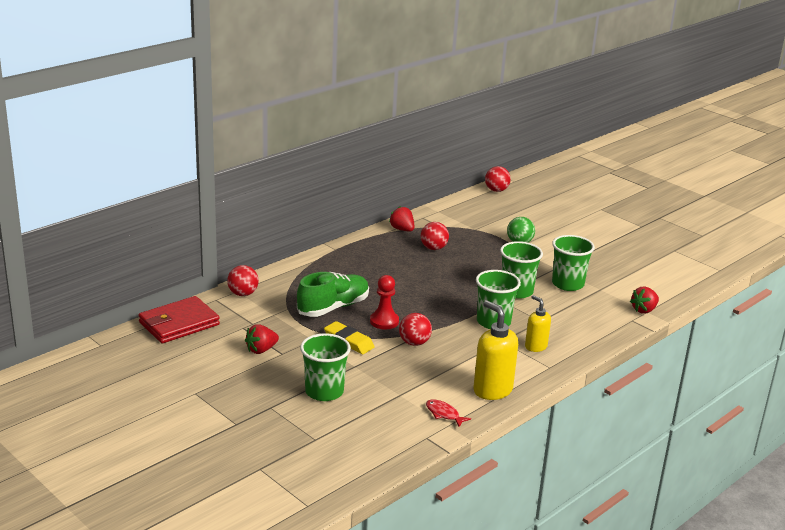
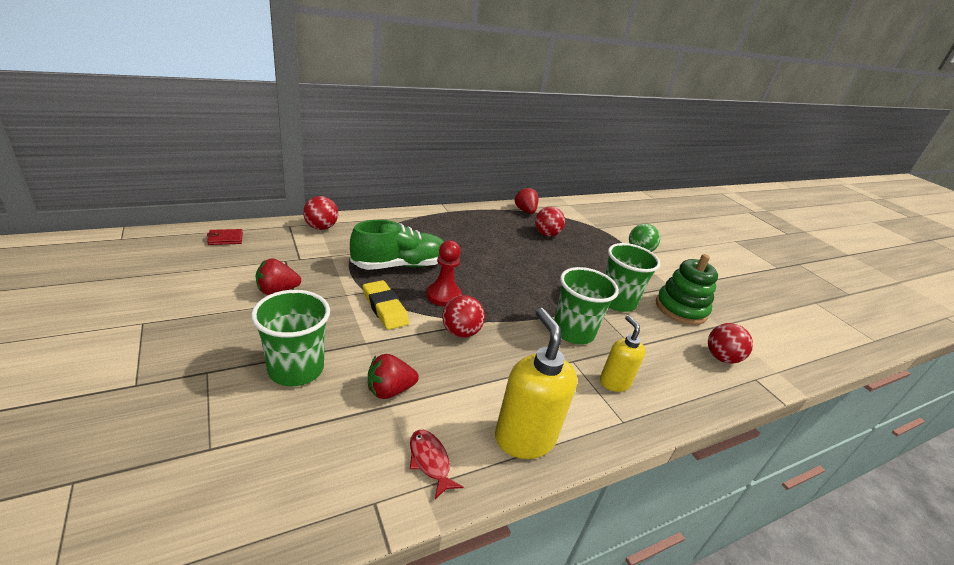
camera: 15 degrees right, 5 degrees up
(179, 324) = (225, 239): red wallet -> red wallet, size x0.41
(496, 190) = (633, 201): red ball -> red ball (721, 358)
(567, 284) = (680, 309): green cup -> green stacking toy
(644, 310) = (773, 369): red strawberry -> red strawberry (389, 390)

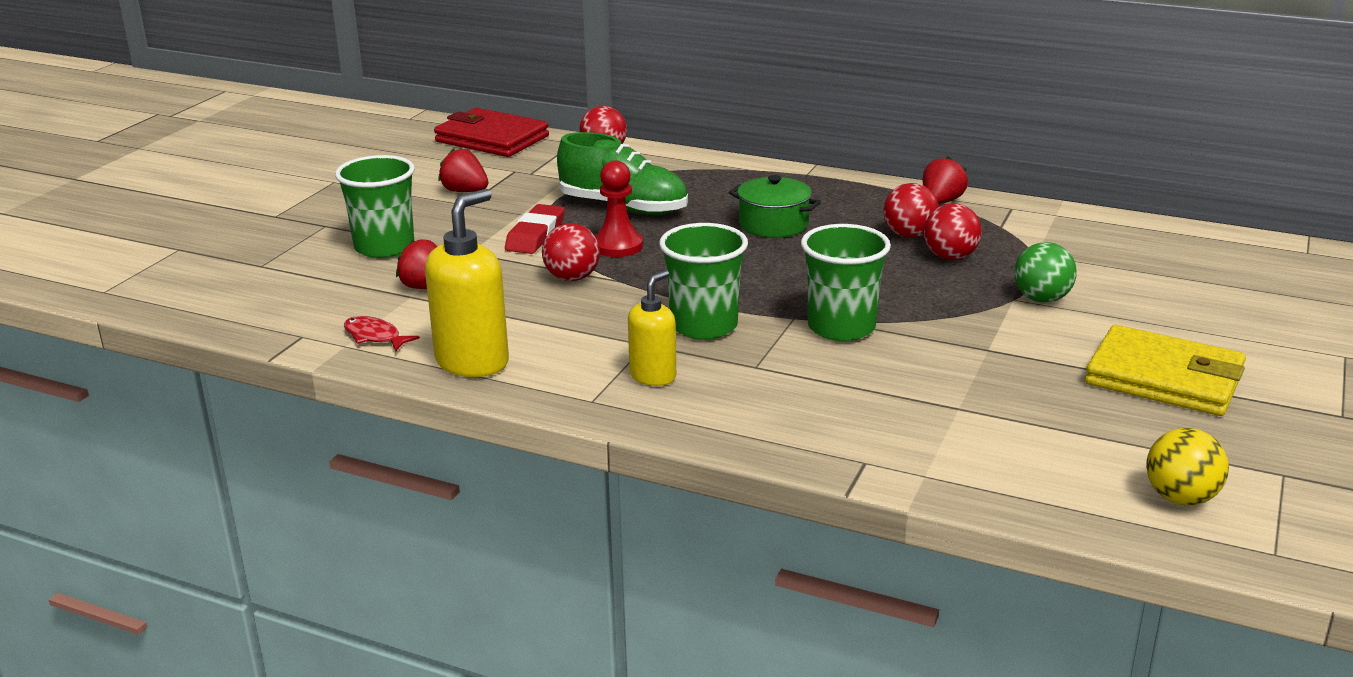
camera: 55 degrees right, 5 degrees down
(225, 239) = (492, 139): red wallet -> red wallet, size x2.41
(385, 308) = (535, 235): yellow eraser -> red eraser
(430, 461) = (375, 336): red fish -> red fish turned 75 degrees counterclockwise
(488, 249) = (773, 224): none -> green pot
(680, 309) = (934, 370): green stacking toy -> none
(721, 358) = (864, 427): red ball -> red ball (950, 257)
(727, 274) = (1164, 378): none -> yellow wallet
(825, 330) = (1180, 498): none -> yellow ball

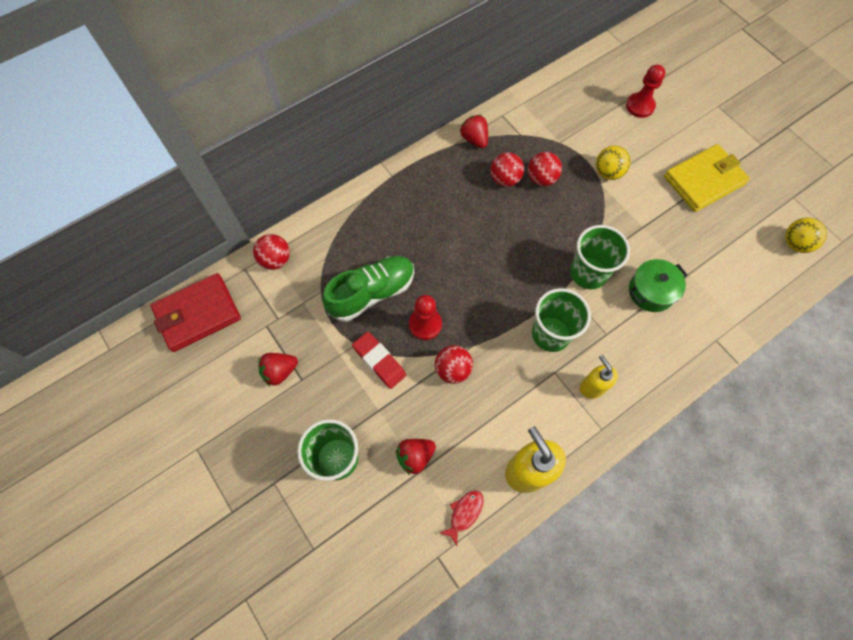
camera: 60 degrees left, 40 degrees up
(375, 336) = (464, 513): red fish -> red fish turned 150 degrees clockwise
(773, 224) = (449, 231): green pot -> green pot (651, 291)
(1041, 299) = (608, 172): green ball -> yellow ball
(1212, 293) = (640, 106): none -> red pawn

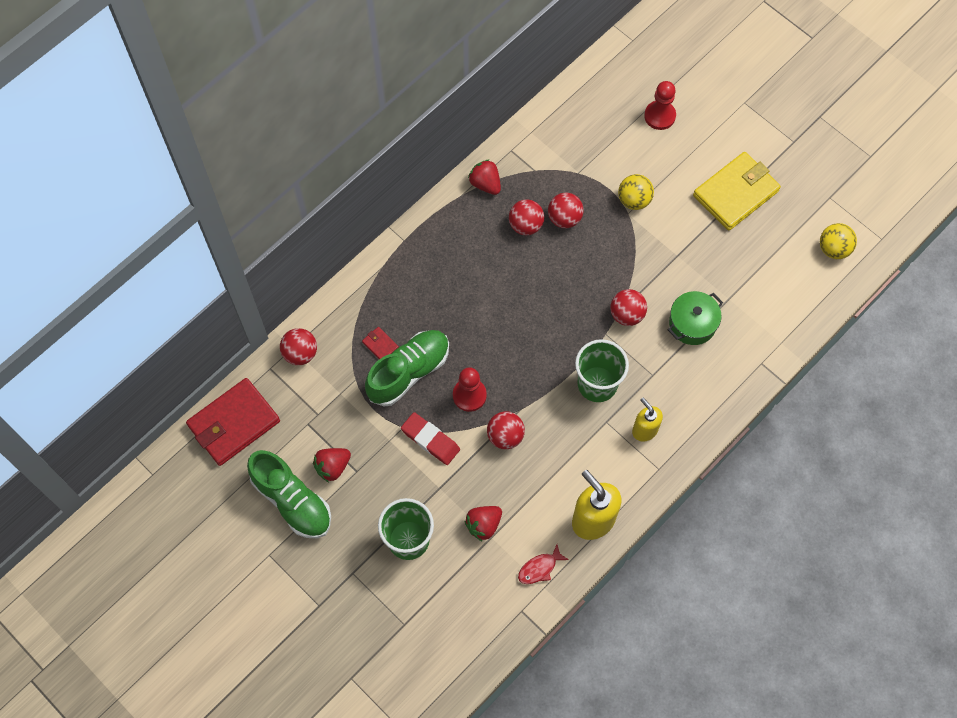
camera: 10 degrees left, 0 degrees up
(233, 398) = (292, 501): none -> green shoe
(350, 264) = (380, 345): none -> red wallet
(464, 513) = (539, 568): red fish -> red fish turned 150 degrees counterclockwise
(588, 273) = (626, 314): green cup -> red ball

